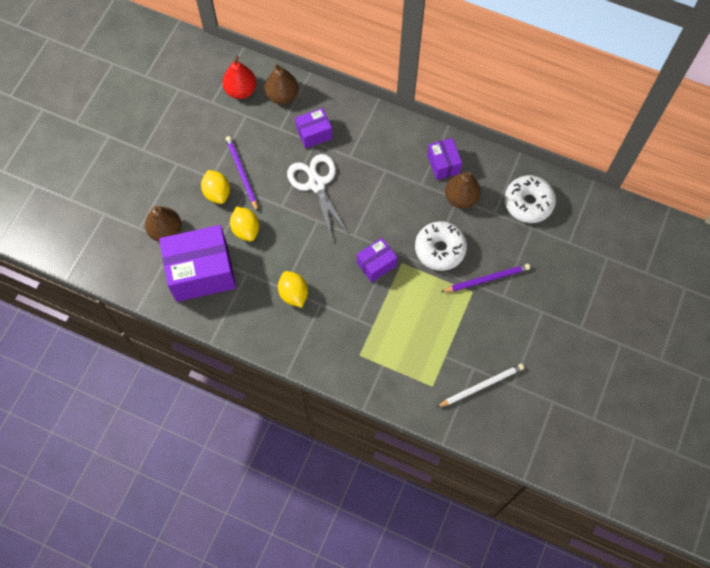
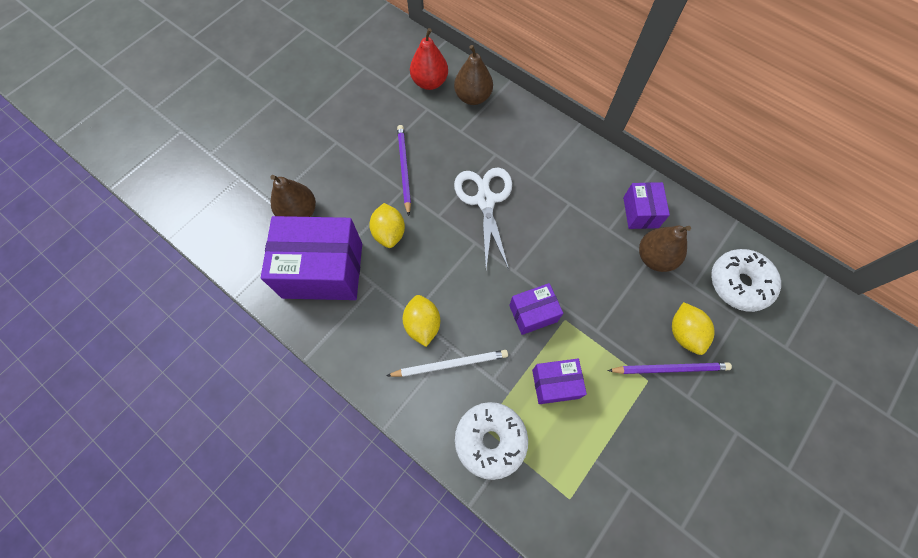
camera: 15 degrees right, 0 degrees up
(217, 193) = (370, 184): yellow lemon -> yellow lemon (684, 333)
(314, 133) = (497, 144): purple box -> purple box (555, 384)
(440, 249) = (616, 314): white donut -> white donut (490, 440)
(481, 386) = (637, 518): white pencil -> white pencil (450, 364)

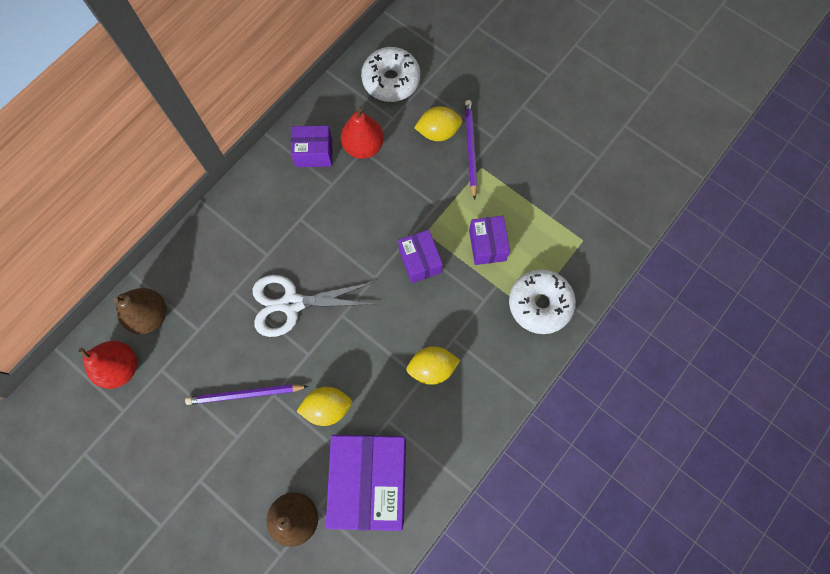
camera: 90 degrees left, 5 degrees up
(450, 364) = (471, 340): white pencil -> none
(655, 257) = (363, 146): brown pear -> red pear

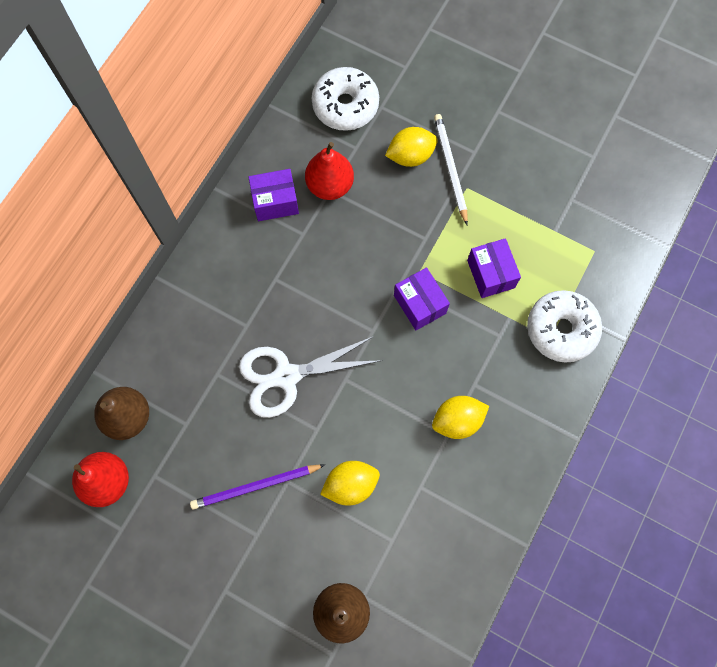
camera: 10 degrees left, 0 degrees up
(370, 480) = (415, 555): purple box -> none
(470, 148) = (450, 168): purple pencil -> white pencil

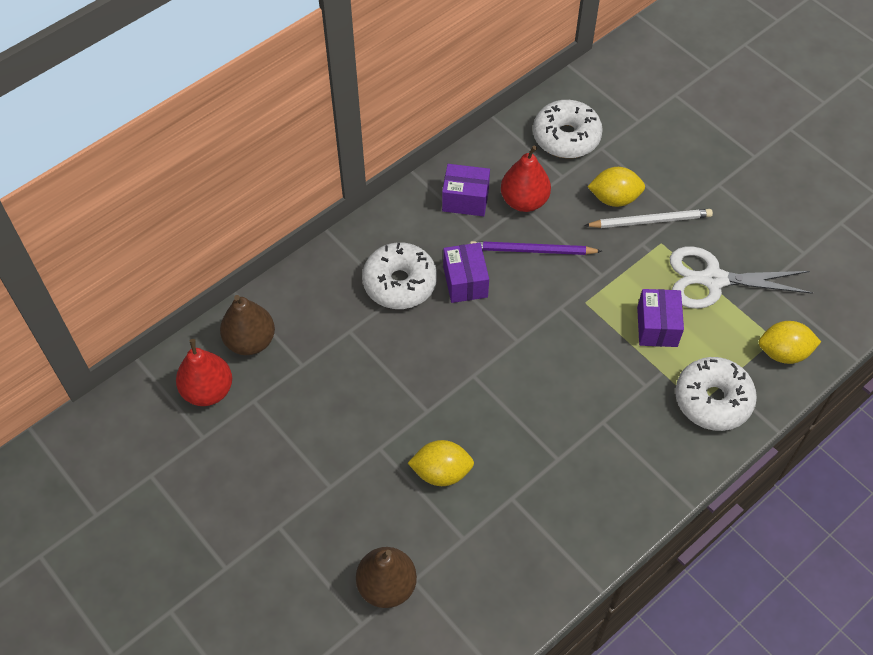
camera: 20 degrees right, 15 degrees down
(245, 309) = (400, 283): none -> white donut
(255, 486) = (346, 442): purple pencil -> purple pencil (532, 250)
(286, 376) = (416, 354): white scissors -> white scissors (713, 280)
(419, 304) = (574, 331): purple box -> purple box (465, 282)
(450, 168) = (650, 221): white pencil -> white pencil turned 75 degrees clockwise
(457, 420) = (572, 449): yellow lemon -> yellow lemon (783, 353)

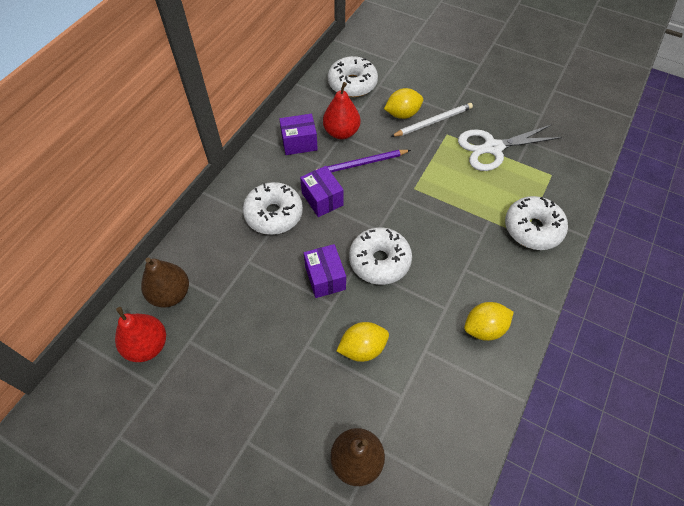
camera: 20 degrees left, 0 degrees up
(503, 379) = (379, 261): none -> white donut
(657, 327) = (471, 190): purple box -> purple box (325, 278)
(783, 353) = (562, 182): yellow lemon -> yellow lemon (484, 328)

